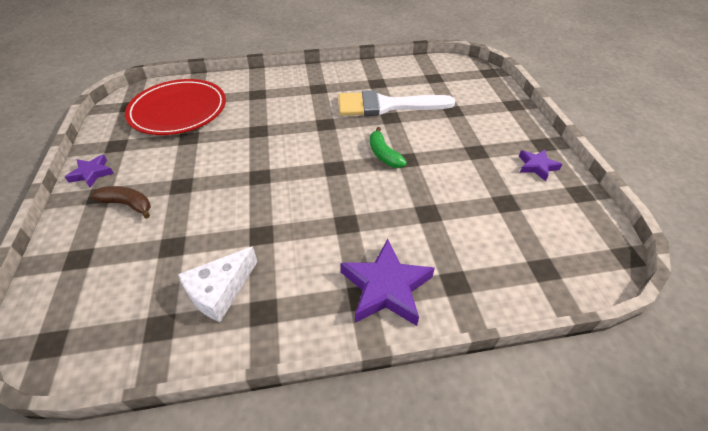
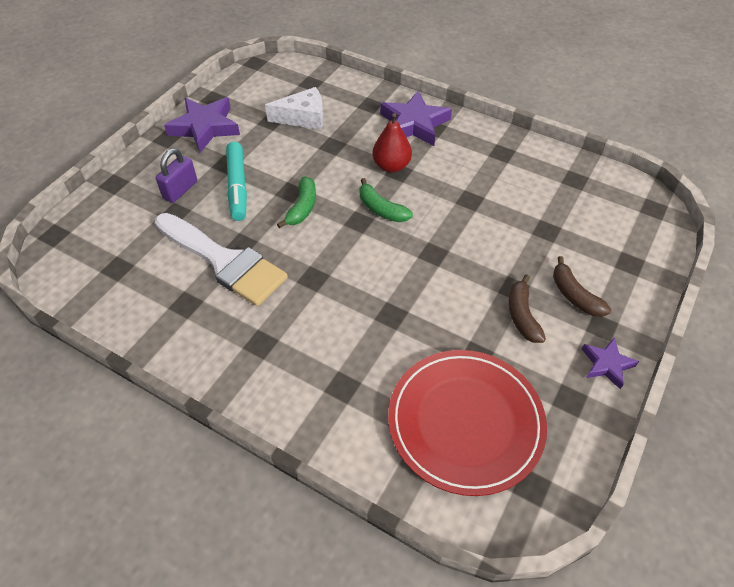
camera: 140 degrees left, 5 degrees up
(167, 172) = (522, 315): none -> brown banana
(220, 291) = (524, 178): white cheese -> white cheese (303, 118)
(328, 185) = (381, 209): none -> green banana
(358, 225) = (391, 166): none -> red pear
(444, 143) = (237, 187): none -> turquoise marker
(472, 122) = (180, 190): none -> purple padlock
(537, 166) = (205, 127): purple star -> purple star, size x1.77

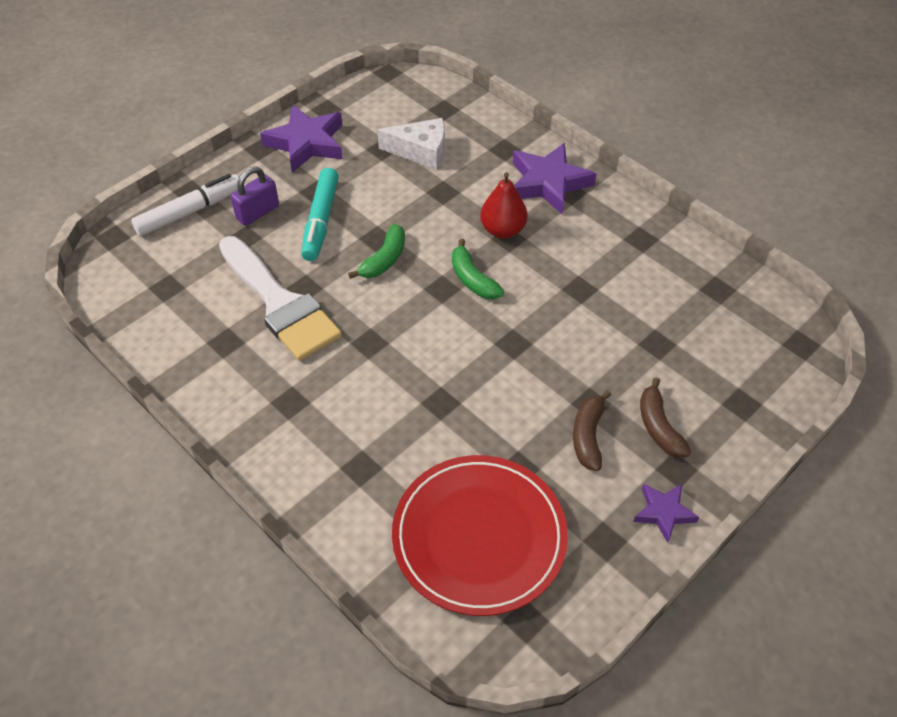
camera: 15 degrees right, 0 degrees up
(119, 200) = (190, 211): none -> white marker

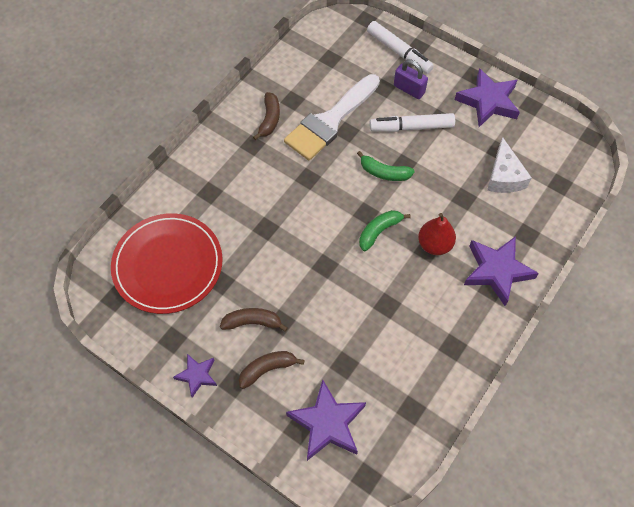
camera: 80 degrees right, 10 degrees up
(251, 375) = (269, 119): none -> brown banana
(321, 221) = (411, 127): turquoise marker -> white marker
(735, 372) = (327, 423): none -> purple star

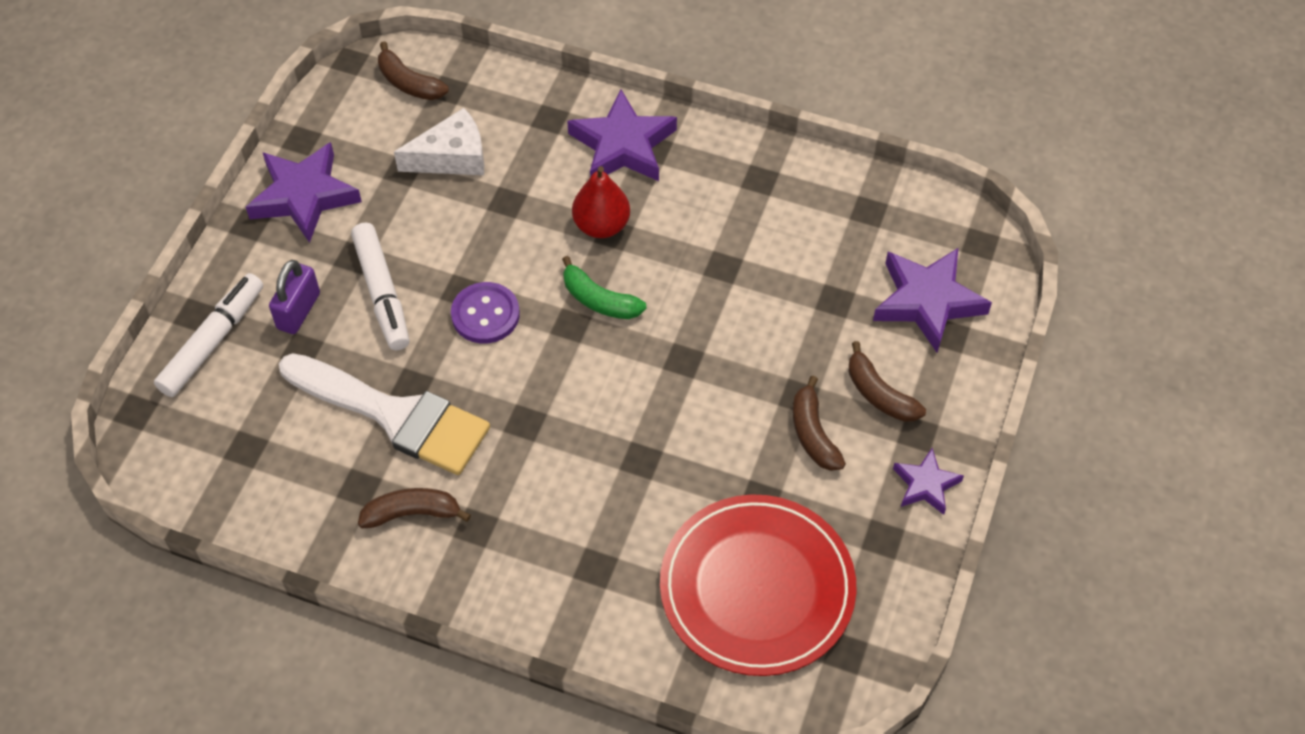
camera: 105 degrees left, 5 degrees down
(384, 172) = (485, 314): green banana -> purple button
(568, 164) = (409, 83): none -> brown banana

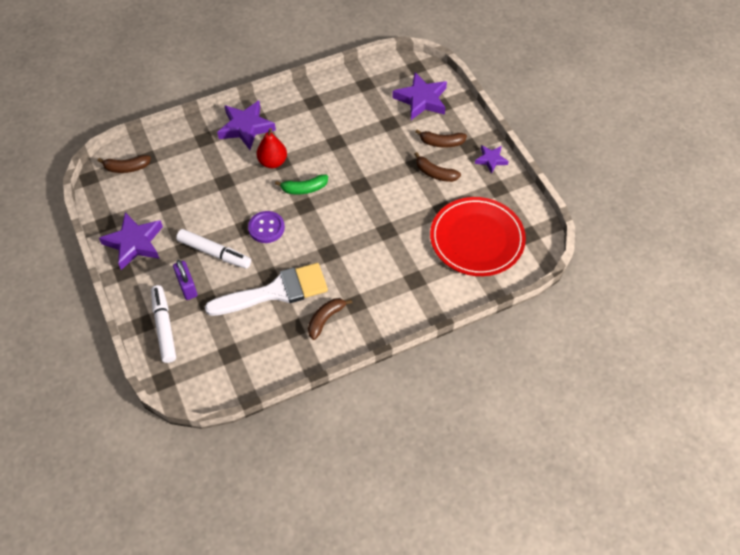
camera: 45 degrees left, 0 degrees up
(452, 157) = (180, 182): white cheese -> none

